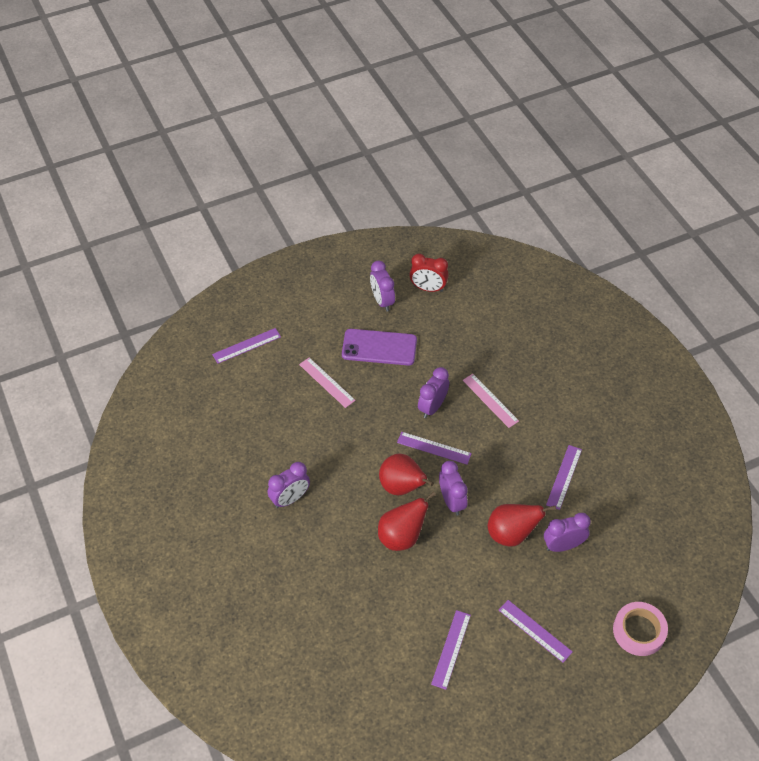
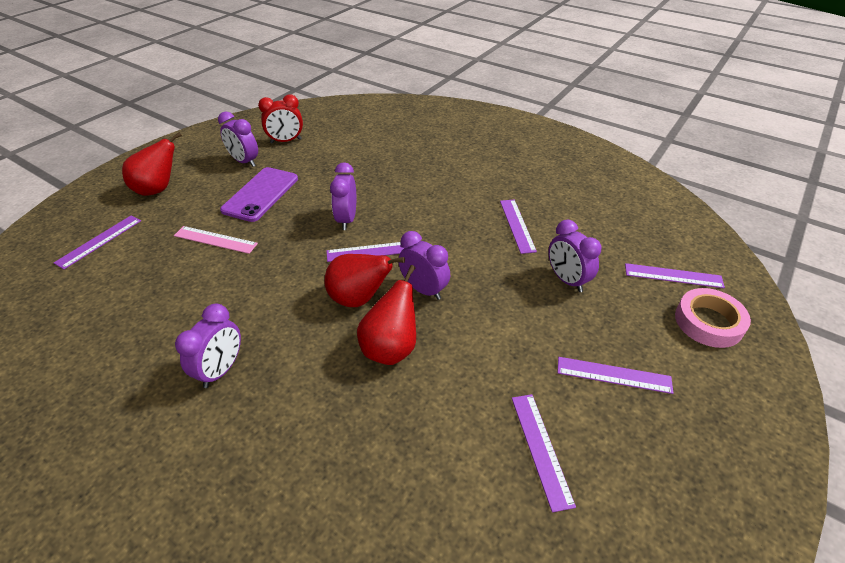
camera: 30 degrees left, 10 degrees down
(379, 347) = (261, 194): purple phone -> purple phone turned 45 degrees counterclockwise
(490, 400) = (401, 195): pink ruler -> none
(511, 534) = (508, 292): red pear -> red pear (158, 189)
(563, 545) = (567, 280): purple clock -> purple clock turned 75 degrees counterclockwise
(650, 583) = (673, 276): none -> purple ruler

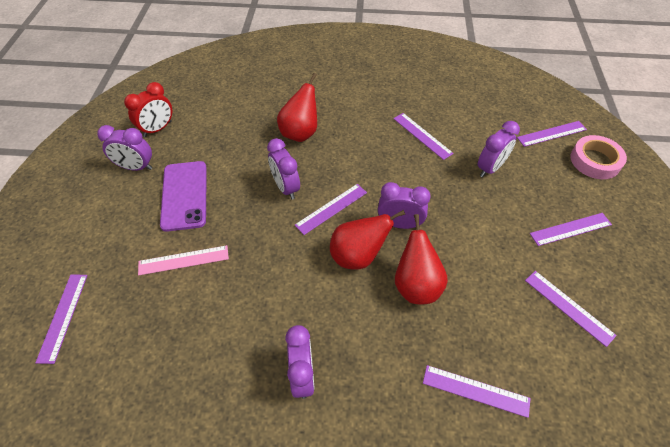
camera: 30 degrees left, 10 degrees up
(158, 189) = (72, 234): red pear -> red pear (300, 133)
(363, 471) = (475, 390): none -> purple ruler
(567, 280) = (490, 168): purple clock -> purple clock turned 75 degrees counterclockwise

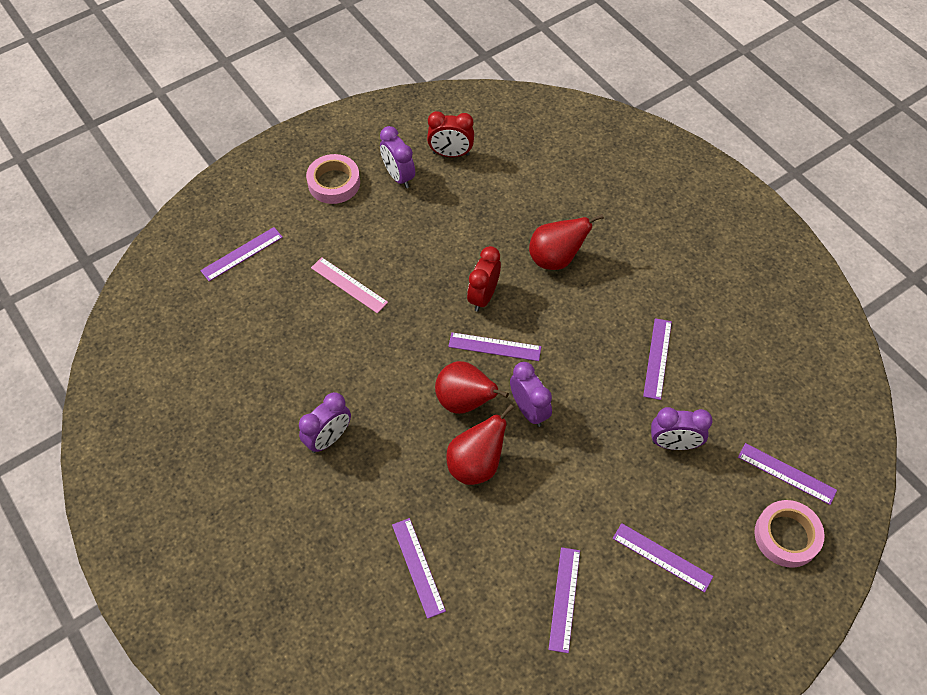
camera: 50 degrees right, 5 degrees up
(88, 208) = (334, 183): none -> pink tape
(184, 195) = (405, 233): purple phone -> none
(286, 187) = (483, 296): purple clock -> red clock

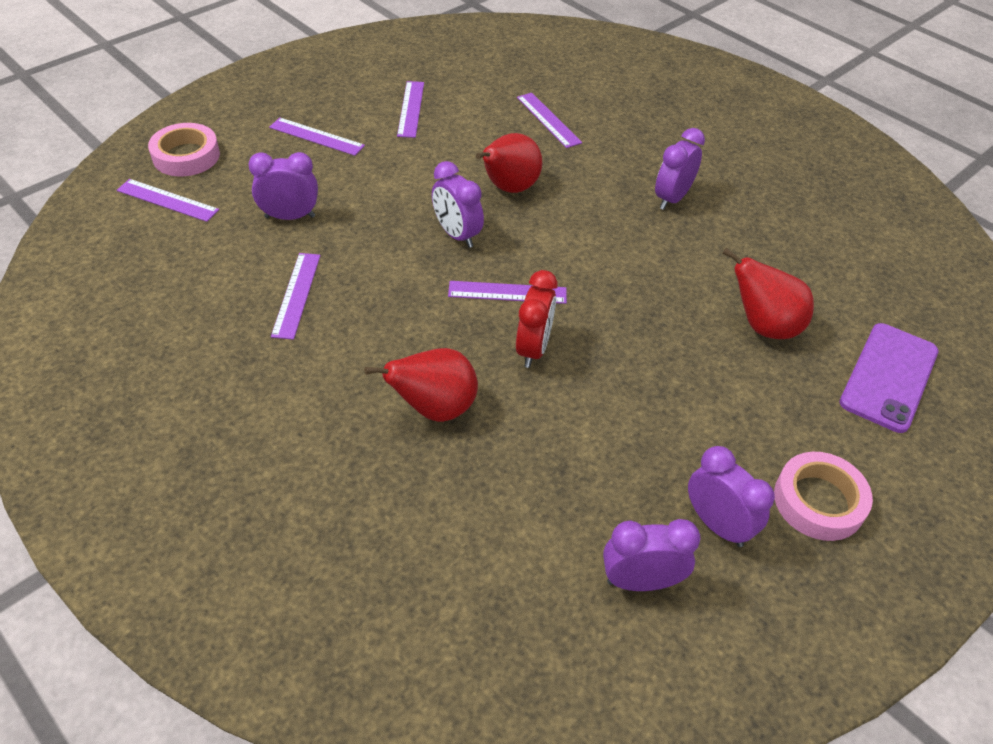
camera: 170 degrees right, 10 degrees down
(242, 254) = (889, 377): purple ruler -> purple phone
(349, 285) = (721, 349): pink ruler -> none
(451, 154) = (640, 581): red clock -> purple clock
(465, 401) = (532, 238): red pear -> red pear (763, 326)

